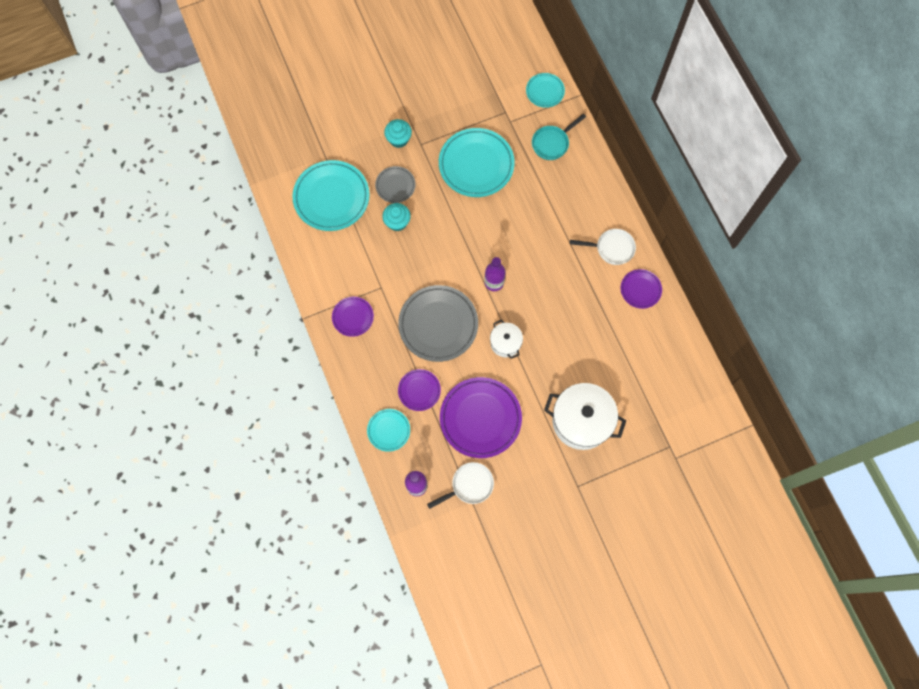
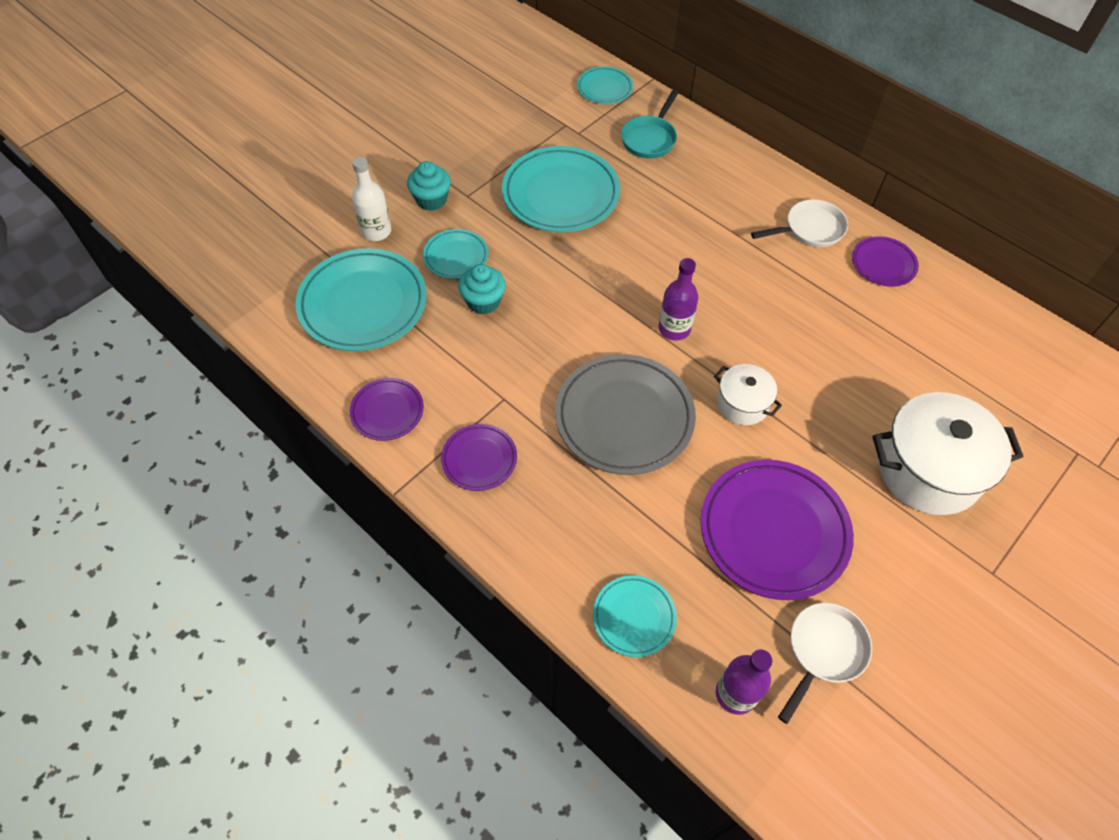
camera: 25 degrees left, 15 degrees down
(358, 150) = (376, 231): none -> white bottle
(395, 186) = (456, 257): grey plate -> turquoise plate
(419, 390) = (649, 529): purple plate -> purple plate (387, 411)

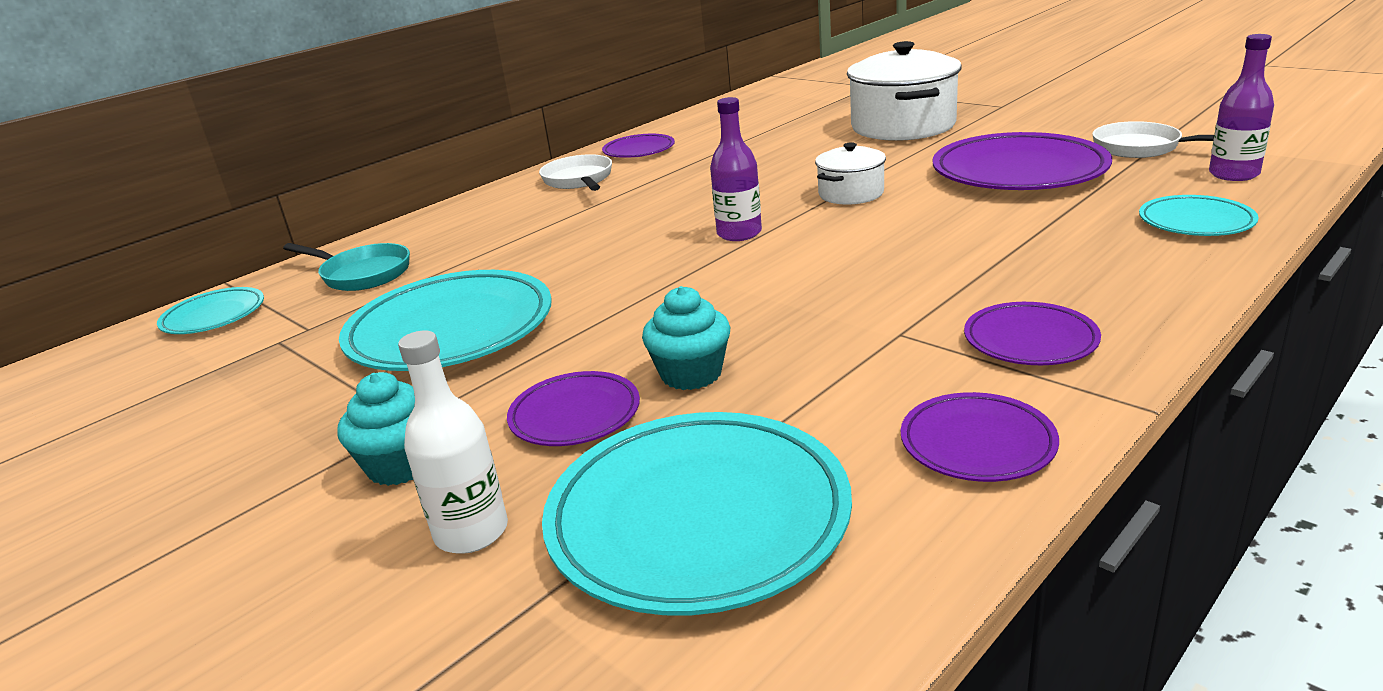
camera: 85 degrees left, 30 degrees down
(456, 257) = (575, 415): turquoise plate -> purple plate
(624, 417) = (899, 250): grey plate -> none

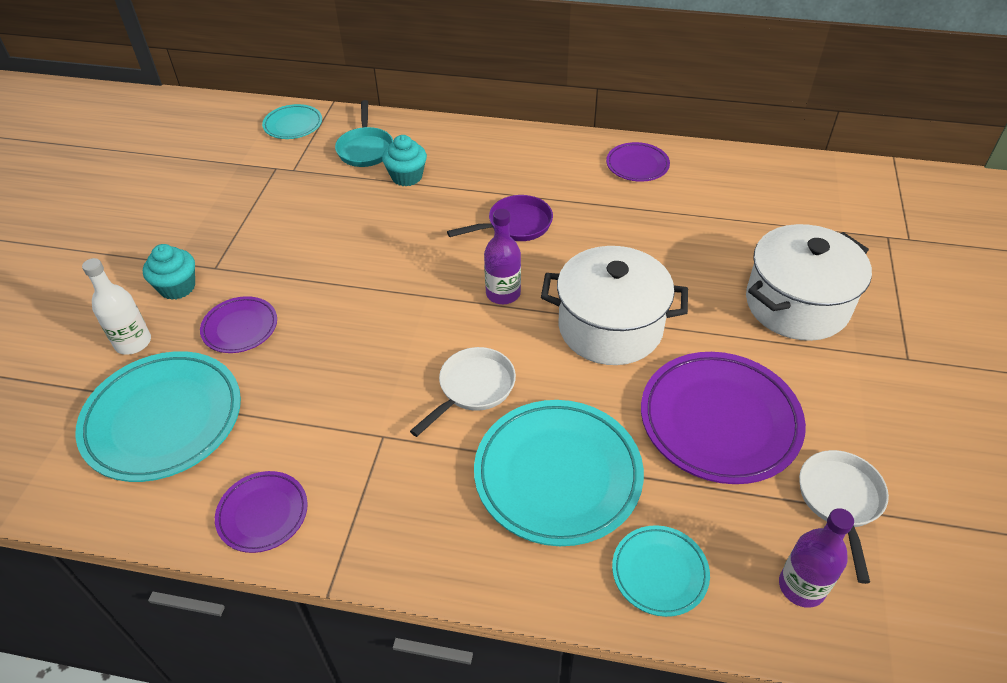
camera: 55 degrees right, 20 degrees up
(451, 330) = (312, 227): turquoise plate -> turquoise plate (558, 475)
(579, 180) = (558, 164): white pan -> white pan (473, 388)
(640, 212) = (515, 225): none -> purple pan
(691, 374) = (298, 356): turquoise cupcake -> turquoise cupcake (407, 177)
(851, 194) = (610, 327): white pot -> white pot, size x1.89
(1030, 340) = (398, 508): purple plate -> none

